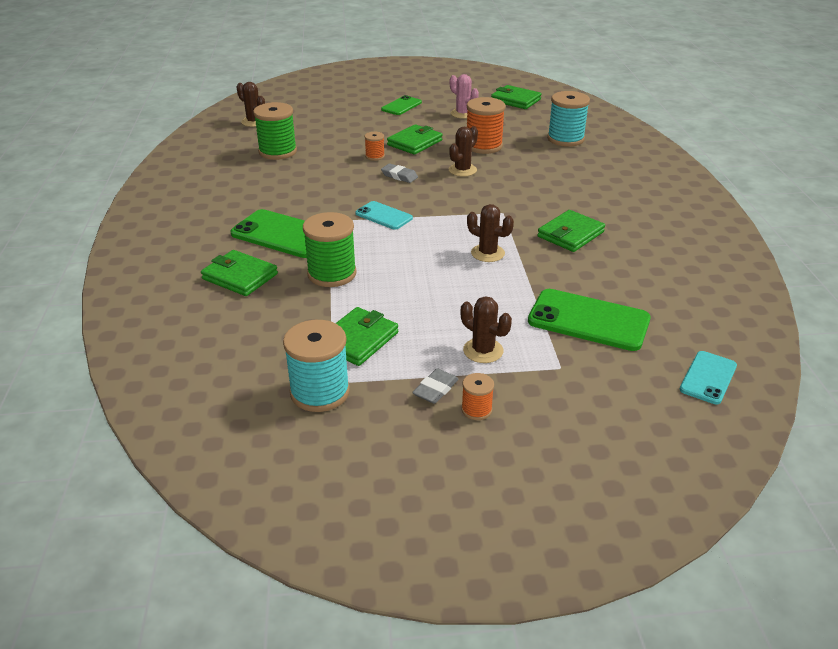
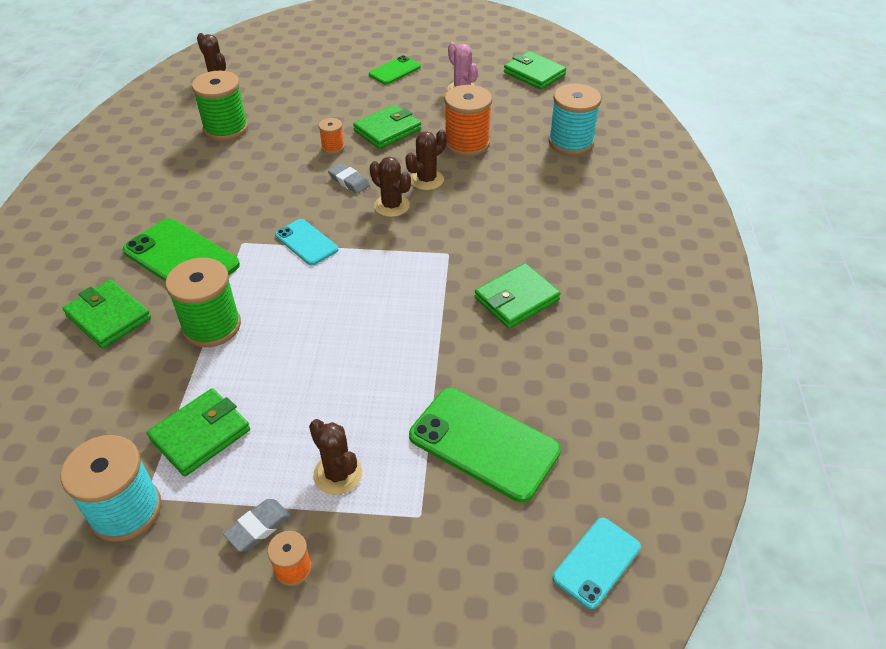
camera: 10 degrees right, 10 degrees up
(487, 253) = (404, 317): brown cactus -> brown cactus (391, 206)

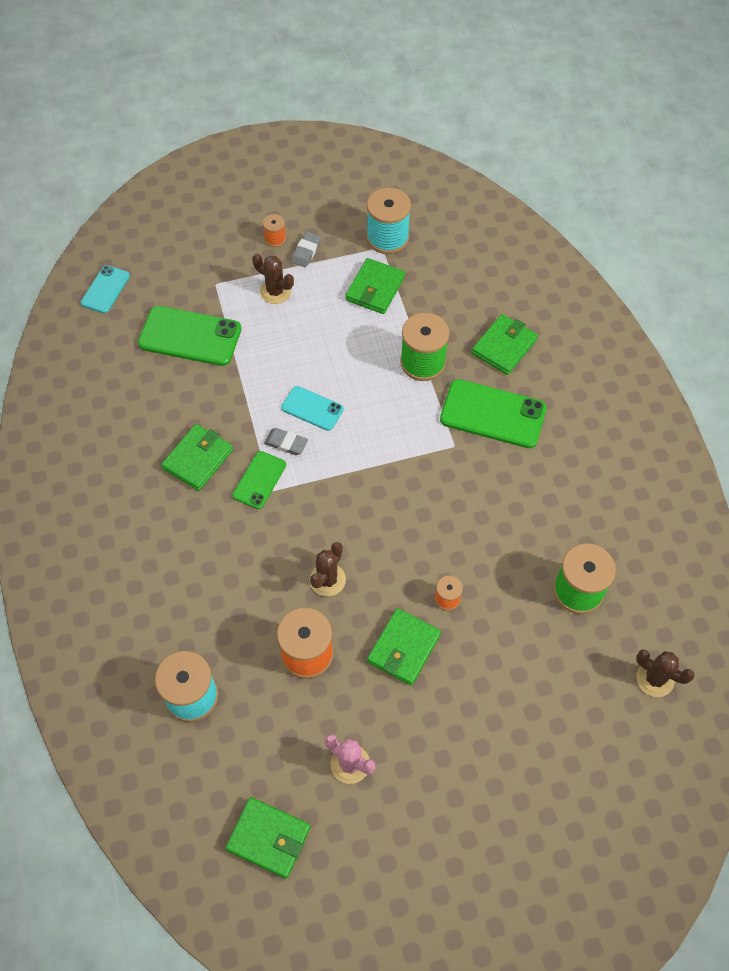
camera: 160 degrees right, 15 degrees up
(108, 317) = (504, 347): green wallet -> green wallet turned 75 degrees counterclockwise
(306, 242) = (400, 463): turquoise phone -> turquoise phone (312, 408)
(349, 181) = (403, 552): grey eraser -> grey eraser (286, 443)
(391, 206) = (346, 532): brown cactus -> none
(394, 71) = (453, 779): green phone -> green phone (259, 480)

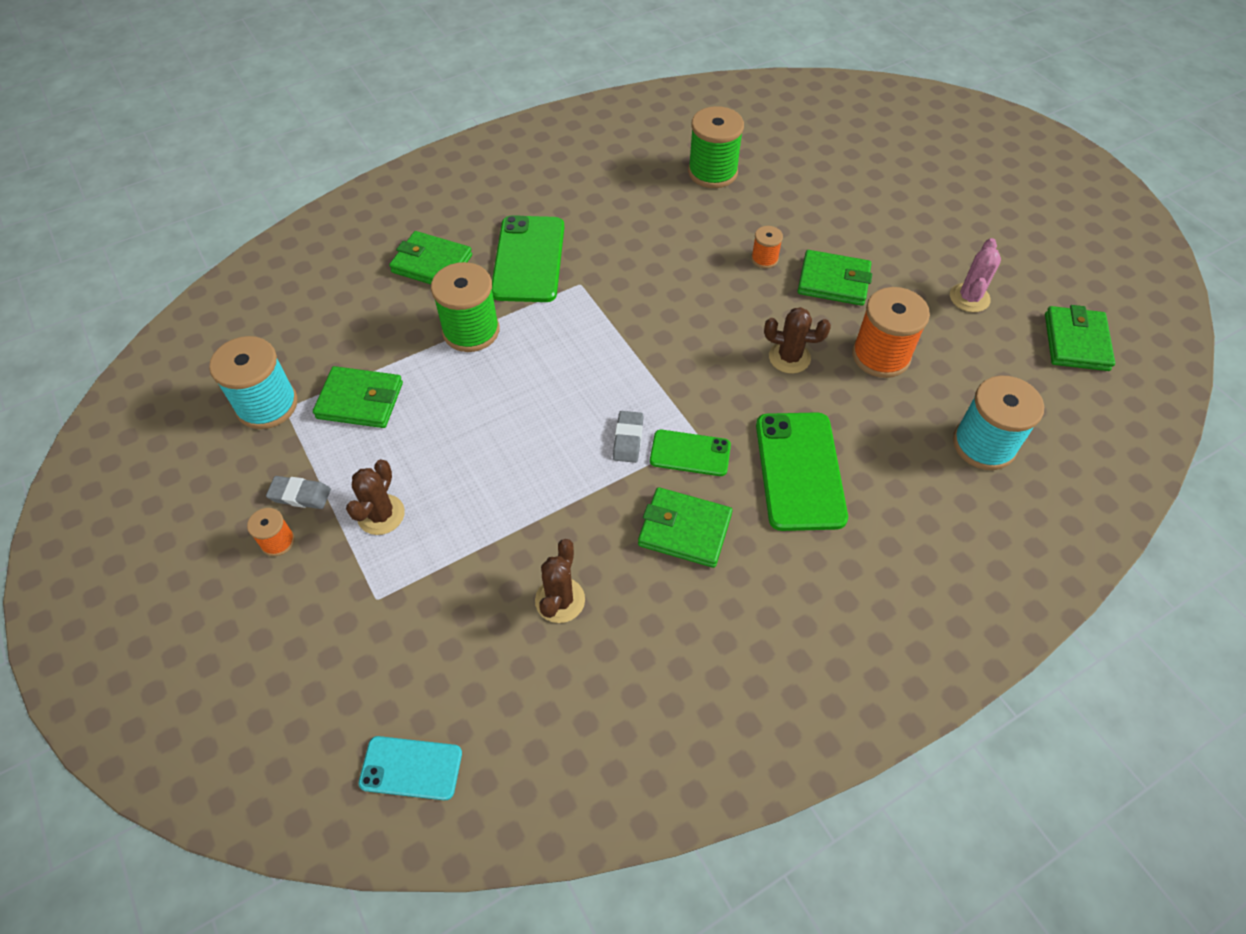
camera: 105 degrees left, 5 degrees down
(190, 336) = (483, 604): green phone -> green phone (799, 471)
(312, 408) = (568, 424): turquoise phone -> none
(655, 678) = (774, 119): brown cactus -> brown cactus (560, 600)

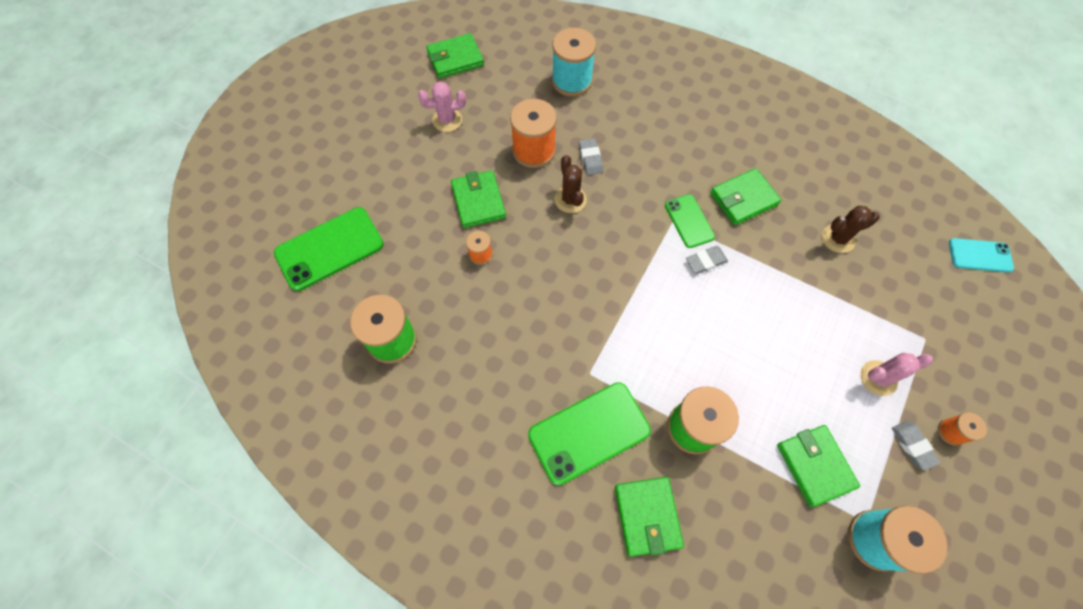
camera: 120 degrees left, 10 degrees up
(381, 515) = (878, 378): brown cactus -> pink cactus
(411, 768) = (980, 255): turquoise phone -> turquoise phone turned 60 degrees counterclockwise
(684, 530) = (743, 199): green wallet -> green wallet turned 75 degrees clockwise
(799, 471) = (657, 159): green phone -> green phone (329, 249)
(839, 403) = (590, 158): none -> grey eraser

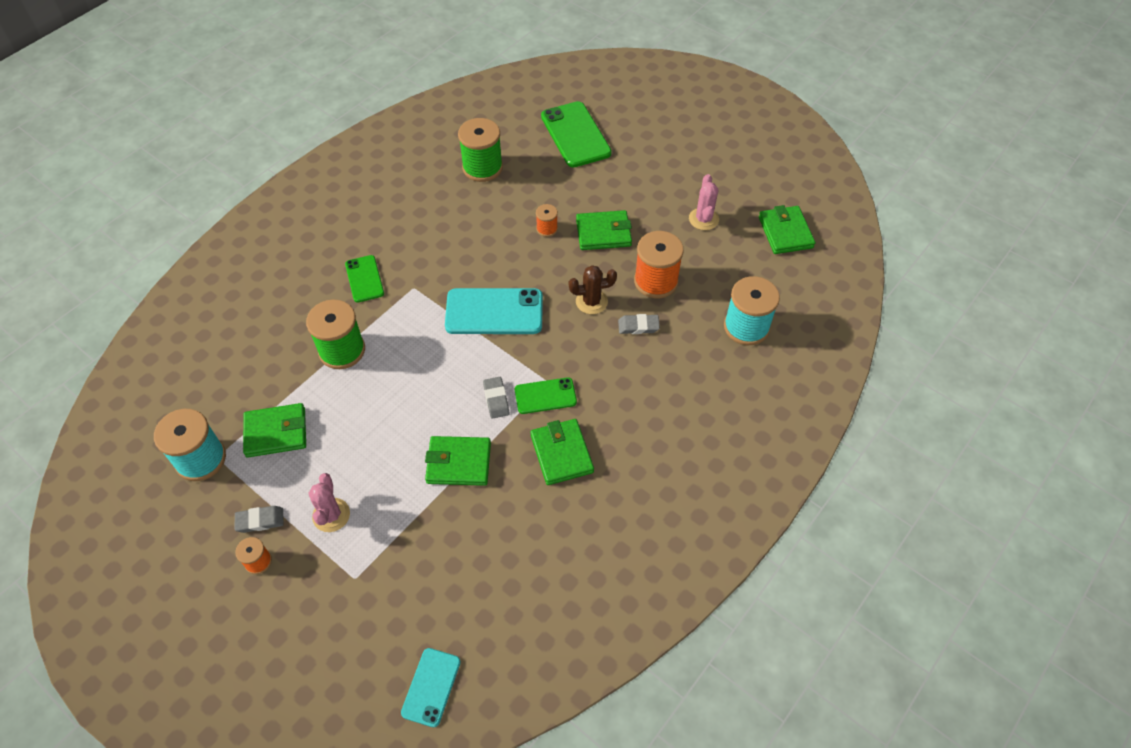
camera: 100 degrees right, 10 degrees down
(589, 432) = (364, 279): green phone -> green phone, size x0.58
(603, 284) = (494, 312): none -> turquoise phone
(647, 516) = (287, 304): green wallet -> green wallet (458, 463)
(838, 238) = (491, 533): brown cactus -> none

